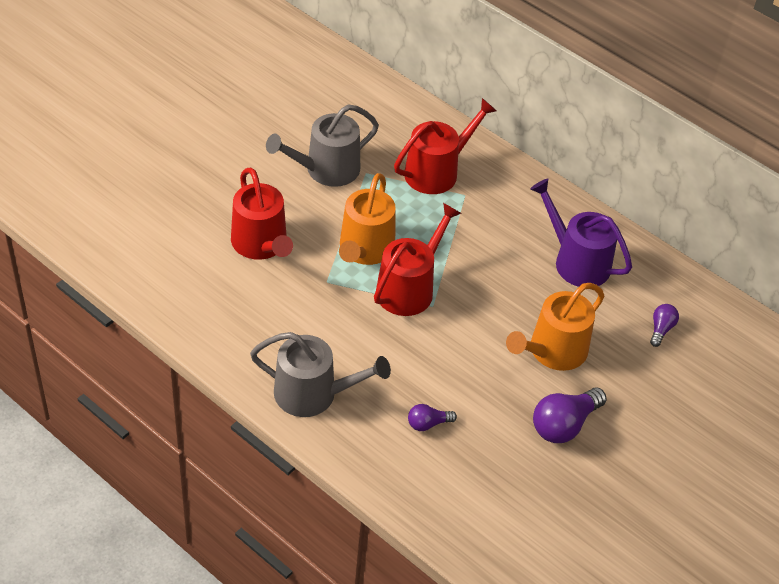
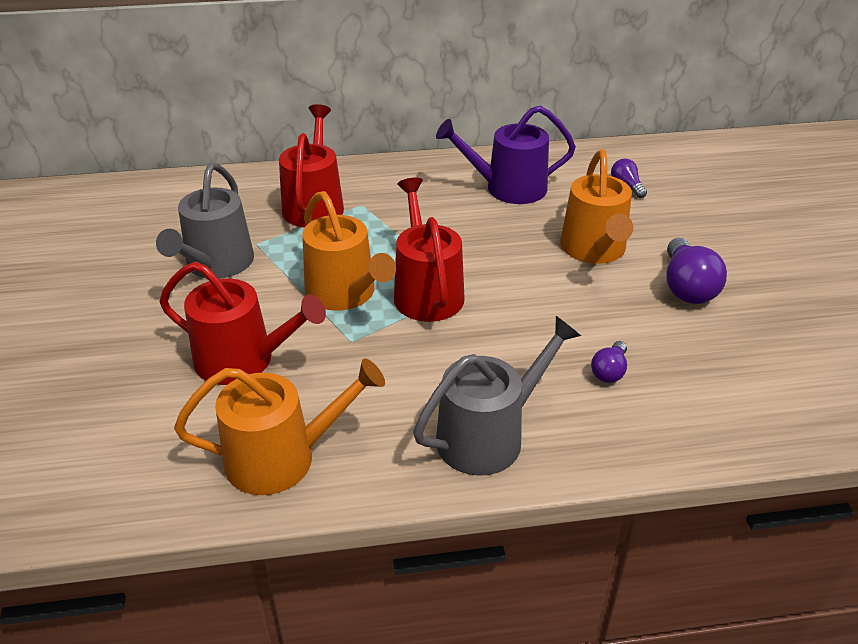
camera: 45 degrees left, 10 degrees down
(210, 313) = (281, 458): none -> orange watering can

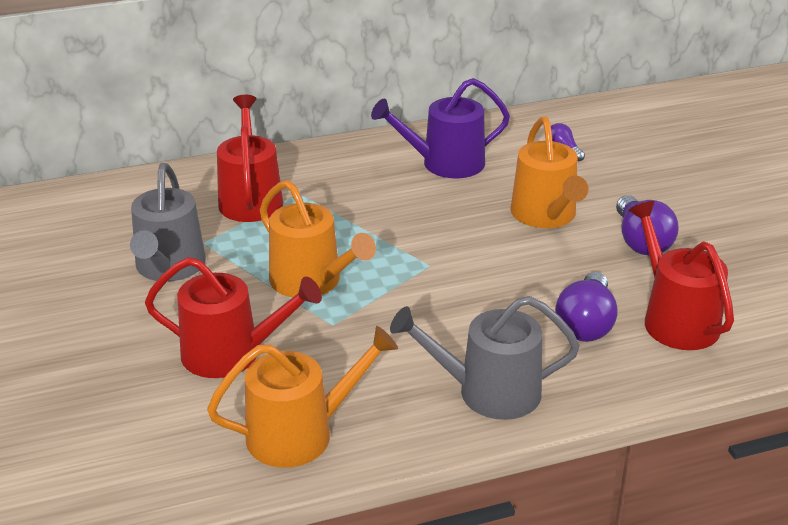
camera: 10 degrees left, 5 degrees down
(426, 292) = (392, 271): red watering can -> red watering can (675, 319)
(488, 436) = (488, 392): grey watering can -> grey watering can turned 135 degrees counterclockwise
(609, 371) = (586, 324): purple light bulb -> purple light bulb, size x1.82

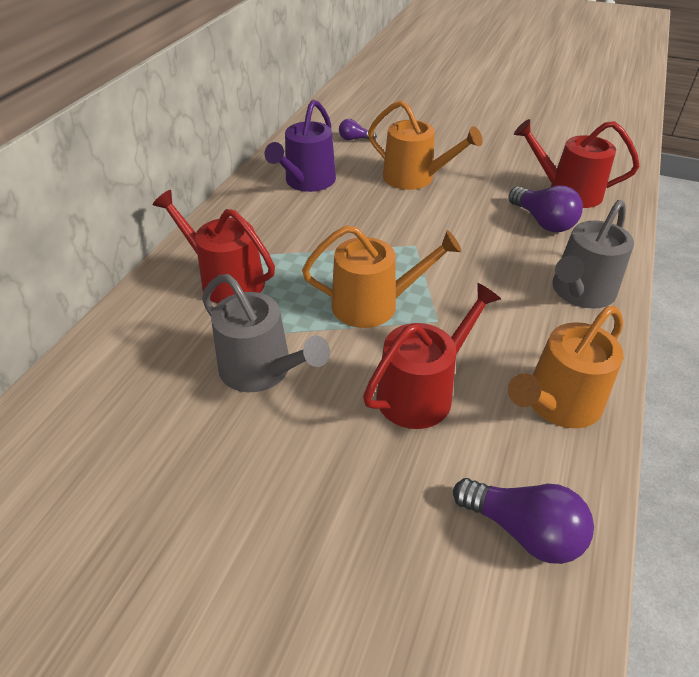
camera: 50 degrees left, 10 degrees up
(300, 434) = (558, 403): orange watering can -> orange watering can turned 150 degrees counterclockwise
(641, 241) = (480, 164): purple light bulb -> purple light bulb (523, 530)

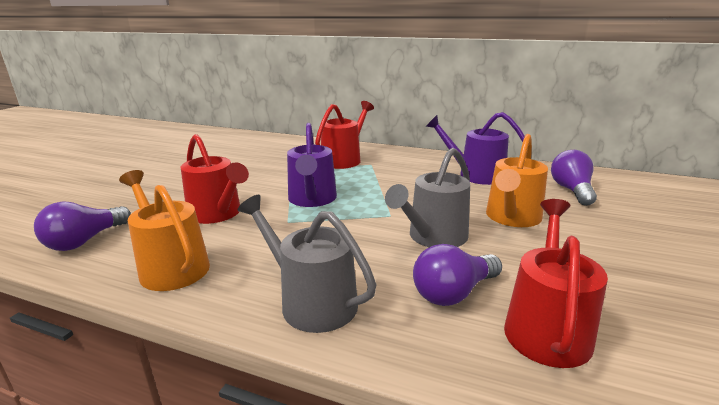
camera: 90 degrees right, 20 degrees down
(261, 370) = (261, 172): grey watering can -> grey watering can (433, 237)
(354, 139) = (571, 190): purple light bulb -> purple light bulb, size x1.82
(373, 304) = (312, 199): orange watering can -> purple watering can

